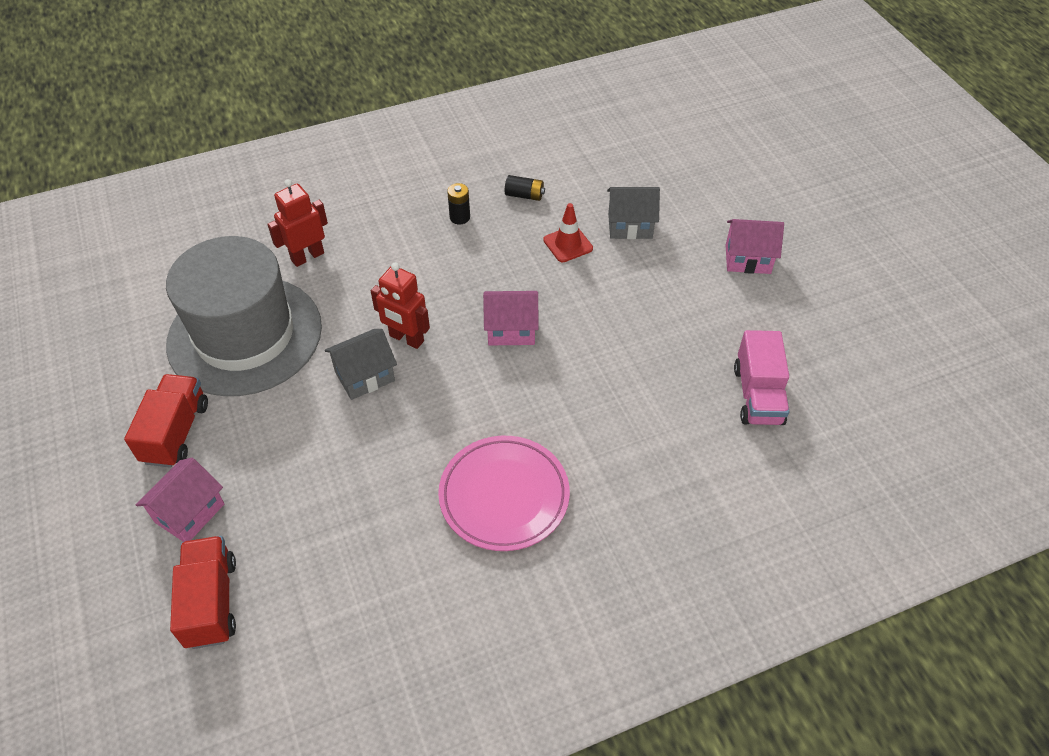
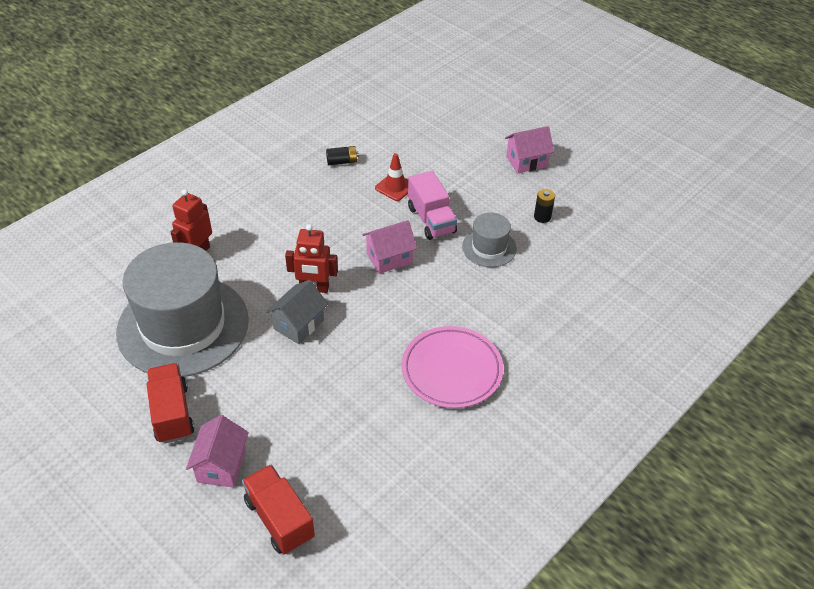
camera: 25 degrees left, 5 degrees down
(460, 217) = (302, 191): black battery -> black battery (542, 217)
(630, 226) = (432, 162): grey house -> none
(638, 355) = (489, 247): none -> grey hat
(758, 395) = (583, 248): pink truck -> pink truck (431, 220)

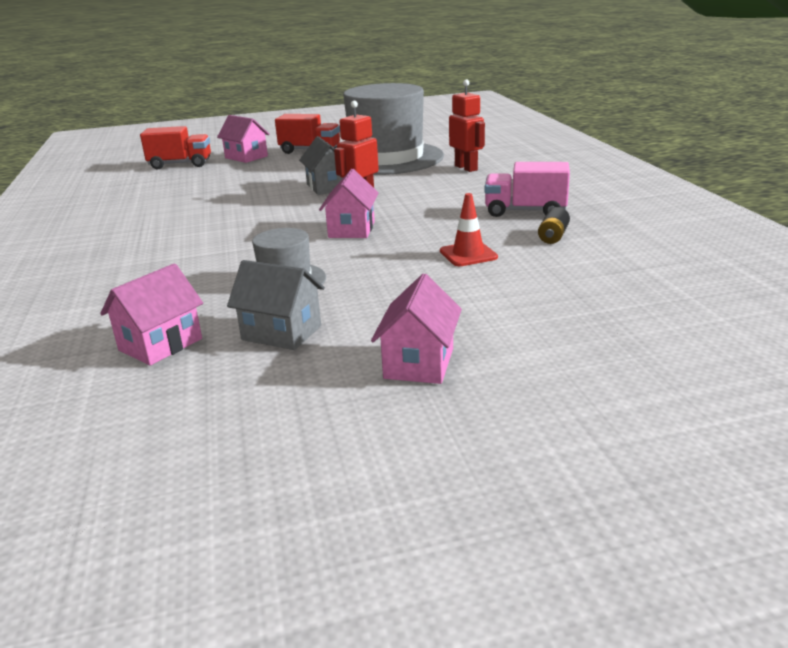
camera: 125 degrees right, 20 degrees down
(431, 220) = (380, 261): pink truck -> pink truck (525, 211)
(452, 370) = (176, 226): pink plate -> none
(542, 217) = (281, 333): black battery -> grey house
(591, 255) = (160, 344): none -> pink house

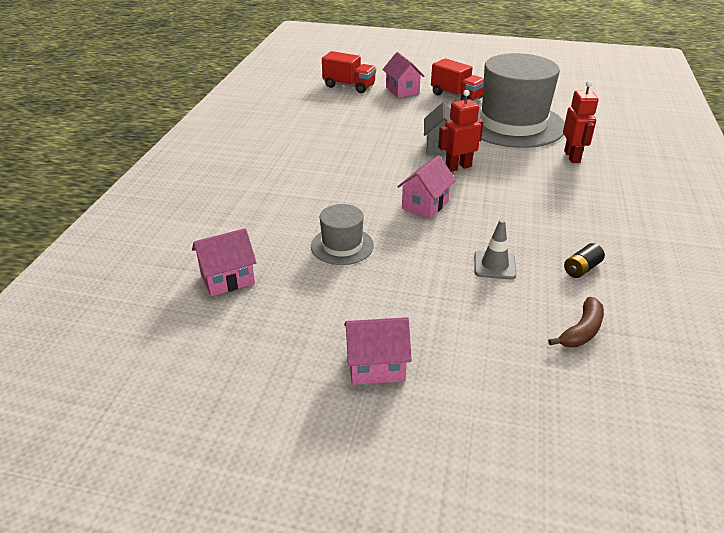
camera: 25 degrees right, 10 degrees up
(281, 333) = (306, 298): grey house -> none
(419, 363) = (376, 366): pink house -> pink house turned 45 degrees clockwise
(468, 254) = (494, 265): red traffic cone -> grey traffic cone
(525, 211) = (581, 229): pink truck -> none
(598, 277) = (581, 331): none -> brown banana

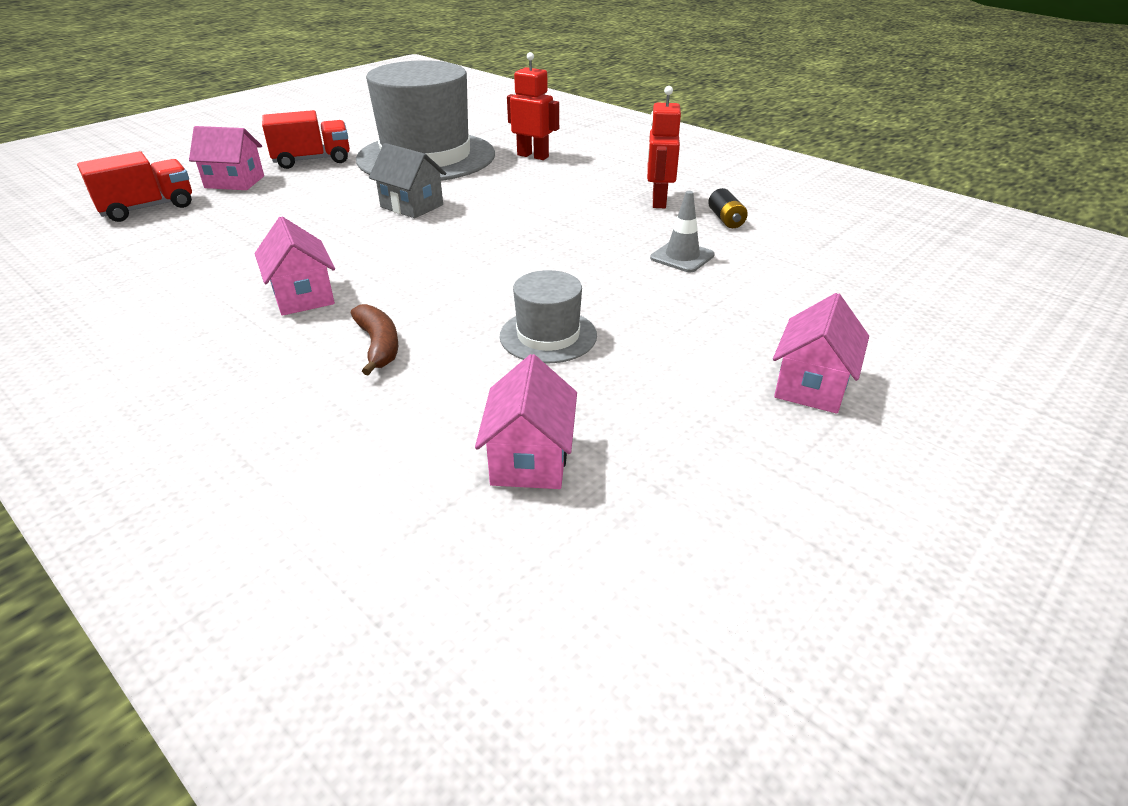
camera: 60 degrees left, 0 degrees up
(425, 205) = (523, 255): pink house -> pink house (303, 296)
(458, 167) = (470, 211): red robot -> red robot (658, 201)
(581, 331) = (820, 253): brown banana -> brown banana (378, 346)

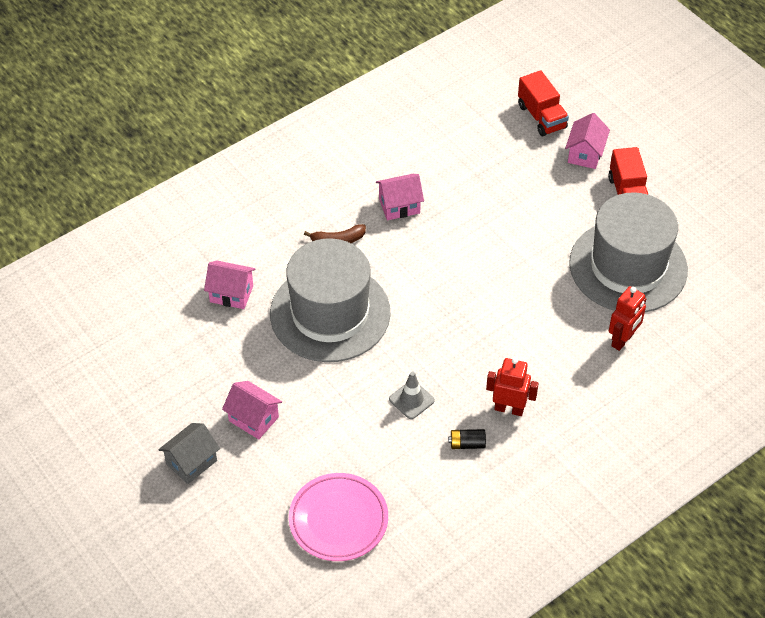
camera: 100 degrees right, 15 degrees up
(412, 206) = (523, 256): grey house -> grey house (191, 462)
(548, 336) = (330, 313): grey hat -> grey hat, size x2.19
(917, 289) = (338, 520): none -> pink plate

